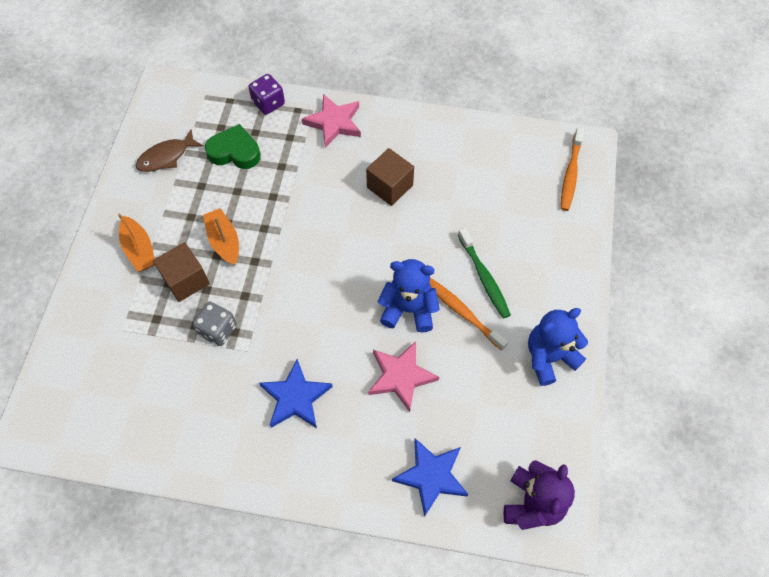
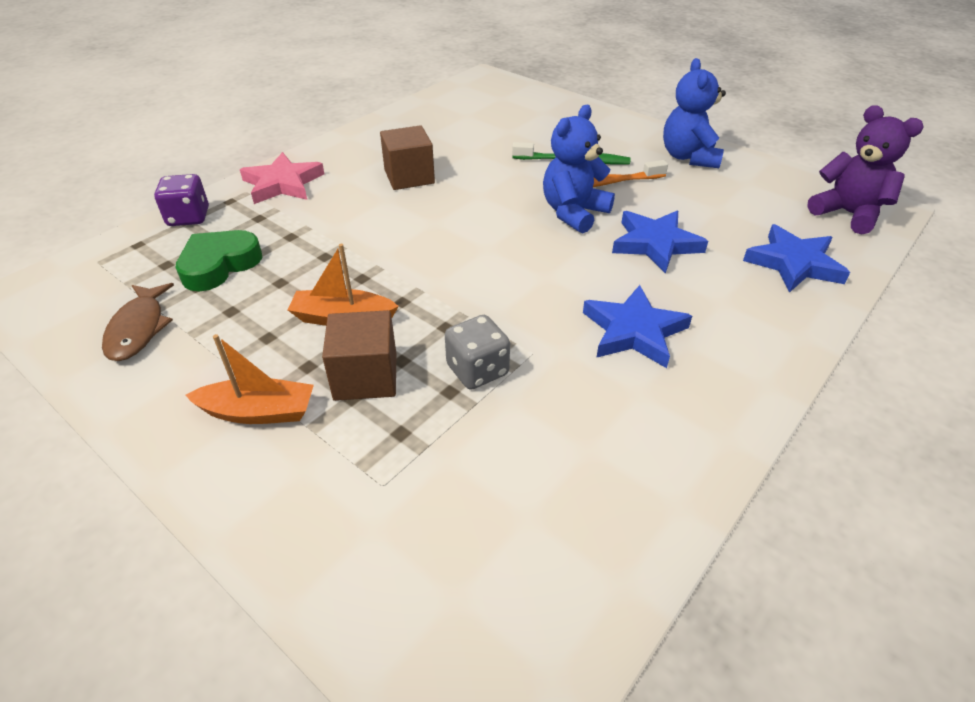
camera: 60 degrees left, 20 degrees down
(401, 376) = (655, 244): pink star -> blue star
(570, 174) = (504, 91): orange toothbrush -> none

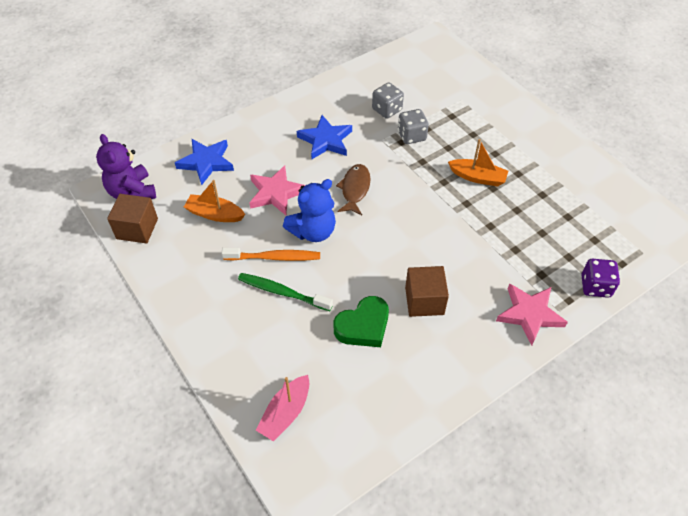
camera: 165 degrees left, 10 degrees up
(138, 329) = (591, 192): brown fish -> brown fish (355, 189)
(219, 265) = (558, 232): green heart -> green heart (363, 326)
(258, 412) = (516, 136): orange boat -> orange boat (215, 214)
(365, 377) = (466, 143): brown cube -> brown cube (137, 229)
(519, 102) = (285, 413): none -> pink boat
(548, 418) = (387, 110): none -> grey dice
(655, 244) = (276, 193): blue star -> pink star
(689, 157) = (186, 276): blue teddy bear -> none

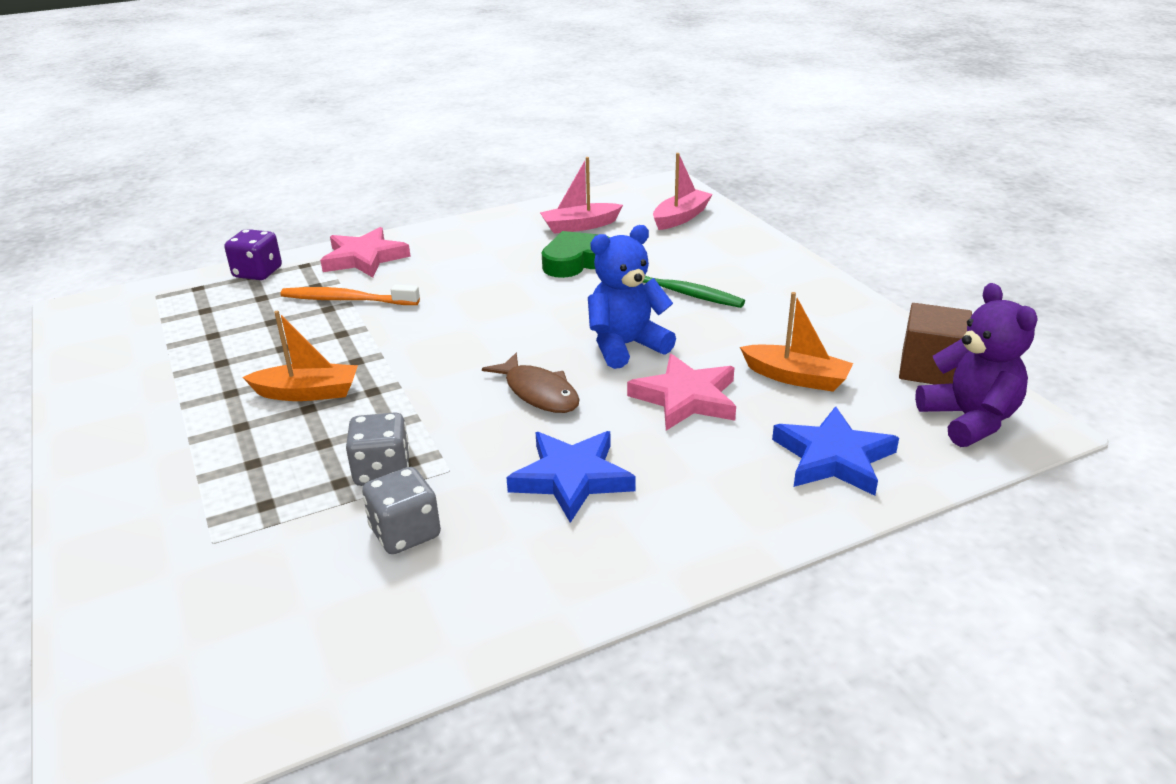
camera: 170 degrees left, 20 degrees down
(274, 257) = (690, 323): orange toothbrush -> orange toothbrush (347, 300)
(355, 189) = (538, 392): brown fish -> brown fish turned 60 degrees counterclockwise
(373, 386) = (580, 226): none -> pink boat
(424, 301) = (489, 275): brown cube -> none
(477, 177) = (307, 393): orange boat -> orange boat turned 150 degrees clockwise

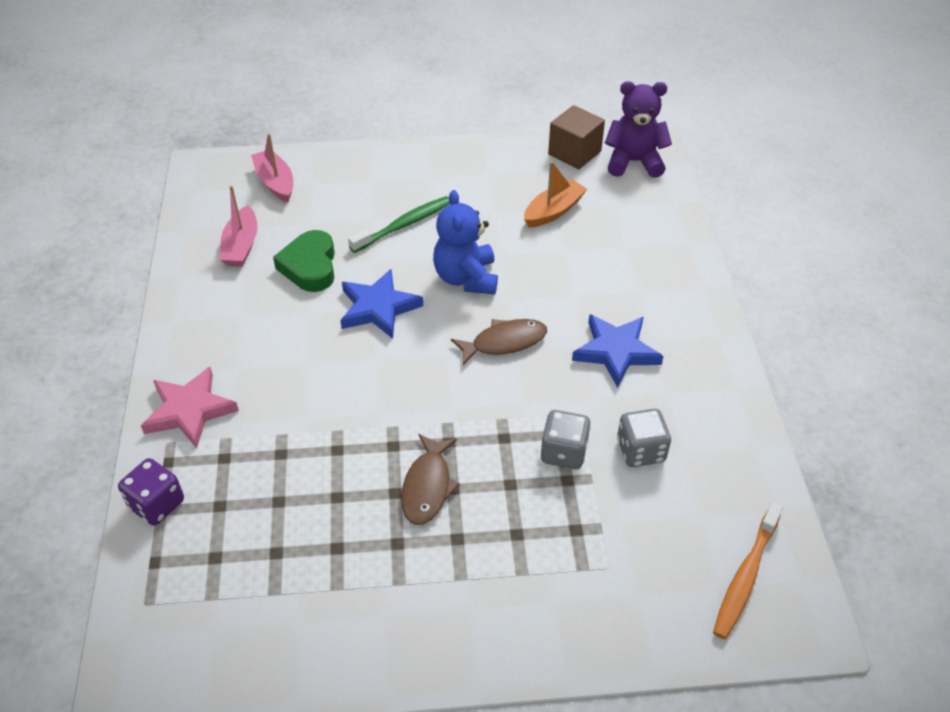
camera: 70 degrees left, 15 degrees up
(307, 393) = (427, 486): orange boat -> brown fish
(347, 300) = (272, 437): orange toothbrush -> orange toothbrush (745, 576)
(686, 398) = (550, 269): pink star -> none
(833, 458) = (645, 229): blue star -> blue star (378, 308)

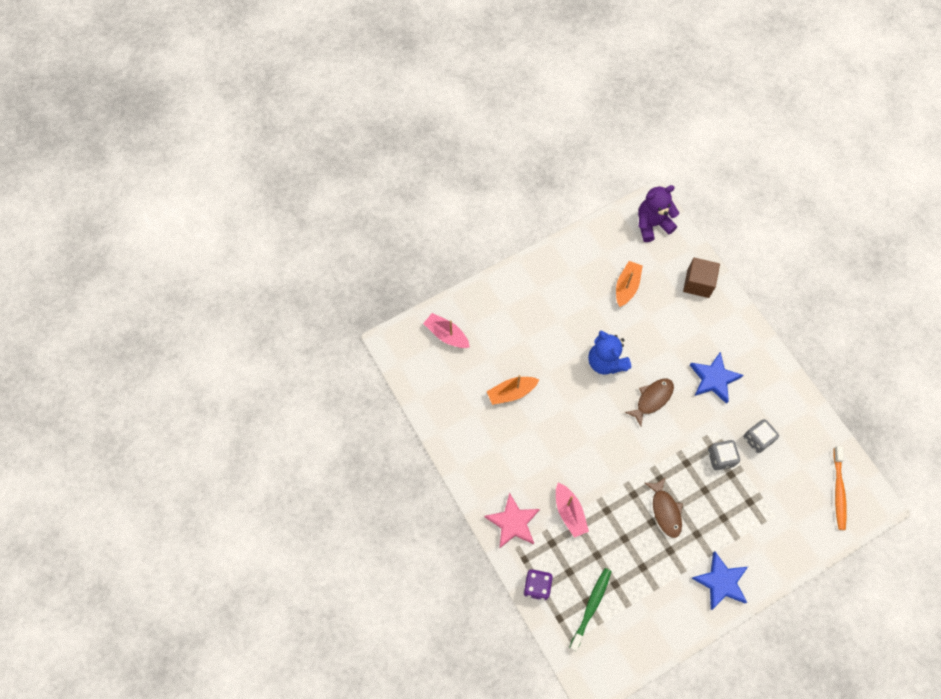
camera: 25 degrees left, 20 degrees up
(241, 246) = (461, 395): pink boat -> pink boat (569, 512)
(310, 266) = (511, 392): green heart -> orange boat
(378, 308) = (570, 405): blue star -> blue star (721, 582)
(404, 225) = (546, 336): green toothbrush -> green toothbrush (591, 607)
(574, 153) = (613, 231): brown cube -> brown cube (698, 283)

